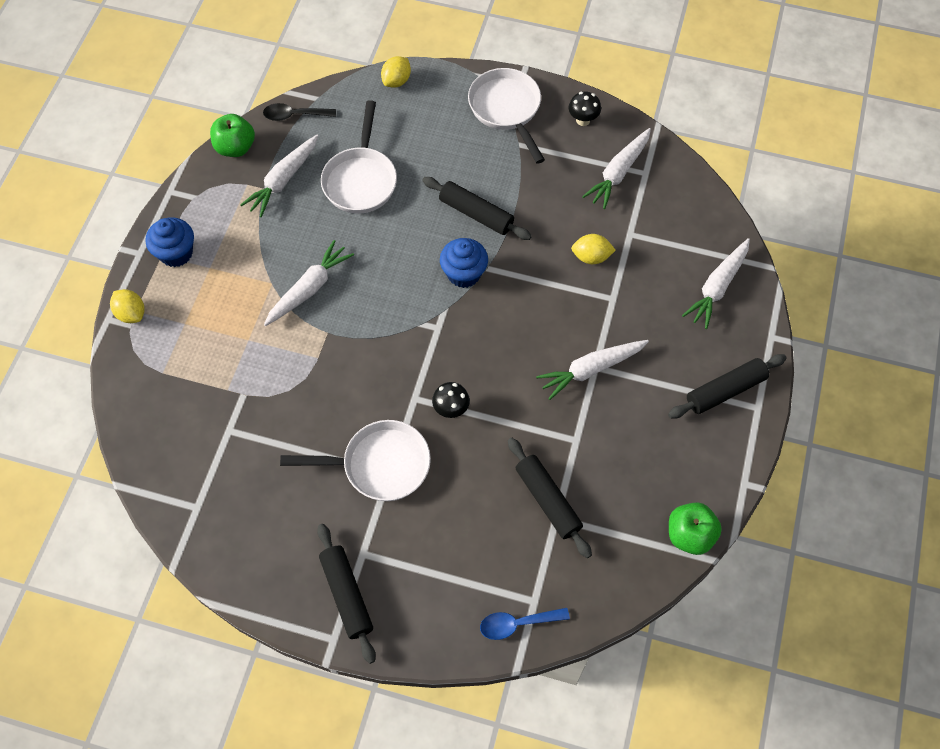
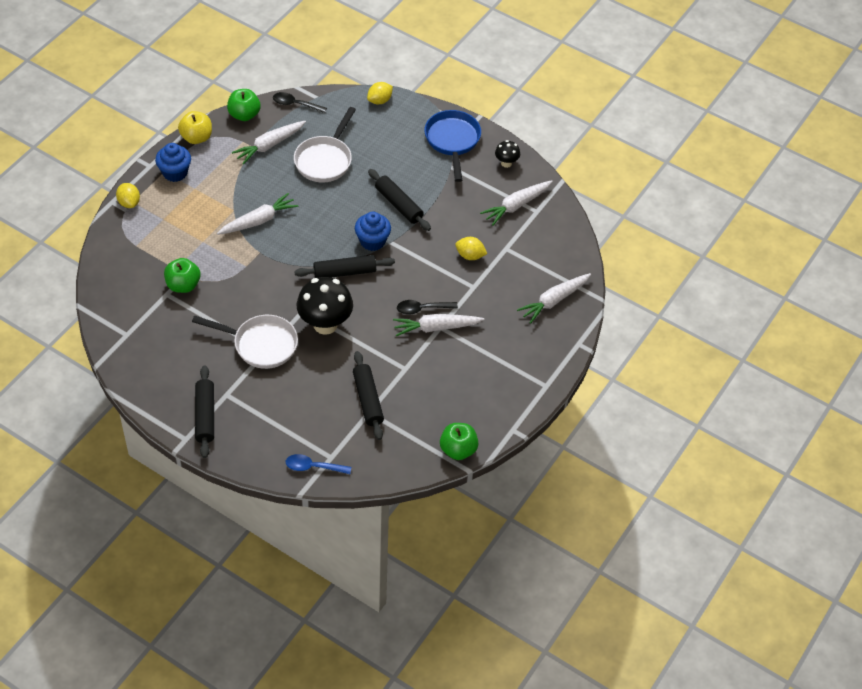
camera: 15 degrees right, 10 degrees down
(186, 196) = (196, 137): none -> yellow apple
(246, 410) = (183, 285): none -> green apple
(451, 409) = (325, 324): black mushroom -> black mushroom, size x2.03
(507, 110) = (452, 141): white pan -> blue pan
(563, 349) = (422, 309): none -> black spoon
(725, 390) = (527, 368): black rolling pin -> black rolling pin (344, 272)

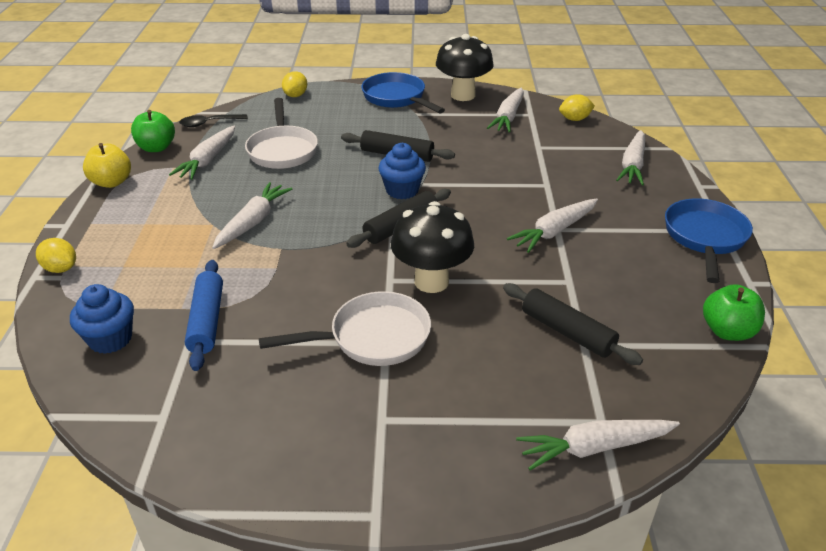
camera: 30 degrees left, 15 degrees down
(175, 173) = (106, 219): blue cupcake -> blue cupcake (110, 339)
(183, 285) = (206, 321): green apple -> blue rolling pin
(205, 416) = (377, 464): black rolling pin -> none
(313, 467) = (594, 448): blue spoon -> white carrot
(422, 309) = (520, 222): black spoon -> none
(470, 255) = (513, 164): yellow lemon -> yellow lemon (574, 119)
(506, 163) = (463, 95): black mushroom -> black mushroom, size x2.03
(527, 385) = (705, 238): none -> blue pan

